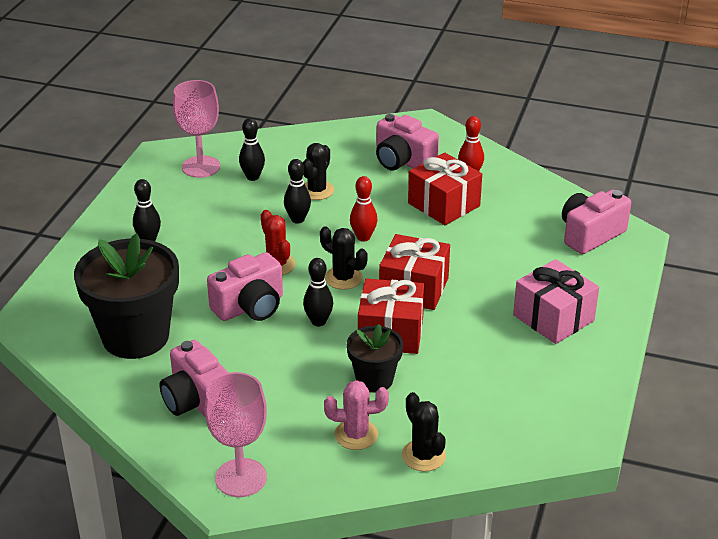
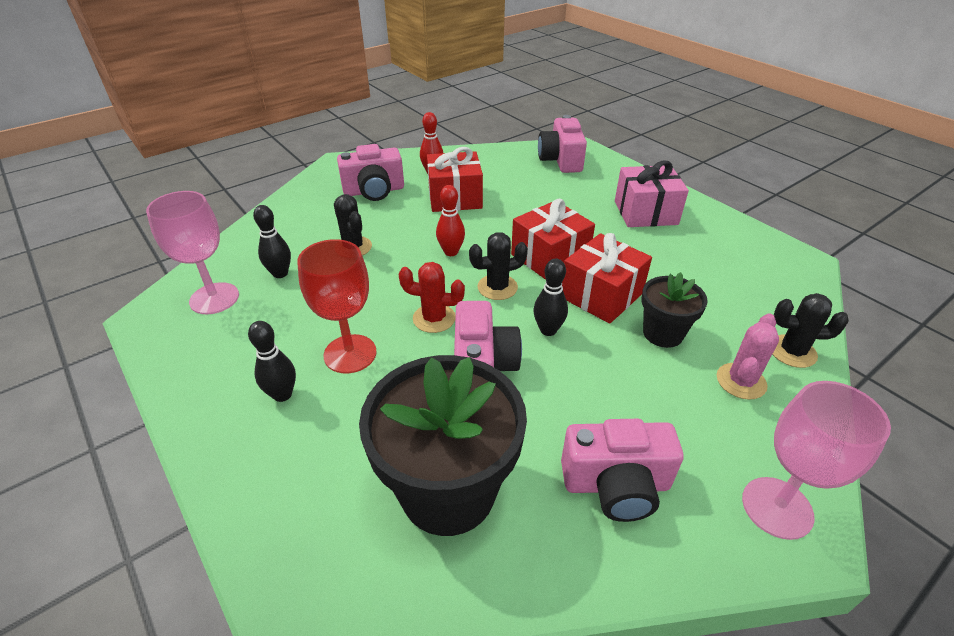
camera: 55 degrees left, 5 degrees up
(206, 247) = (350, 354): none -> red goblet
(297, 219) = (380, 276): black bowling pin -> none

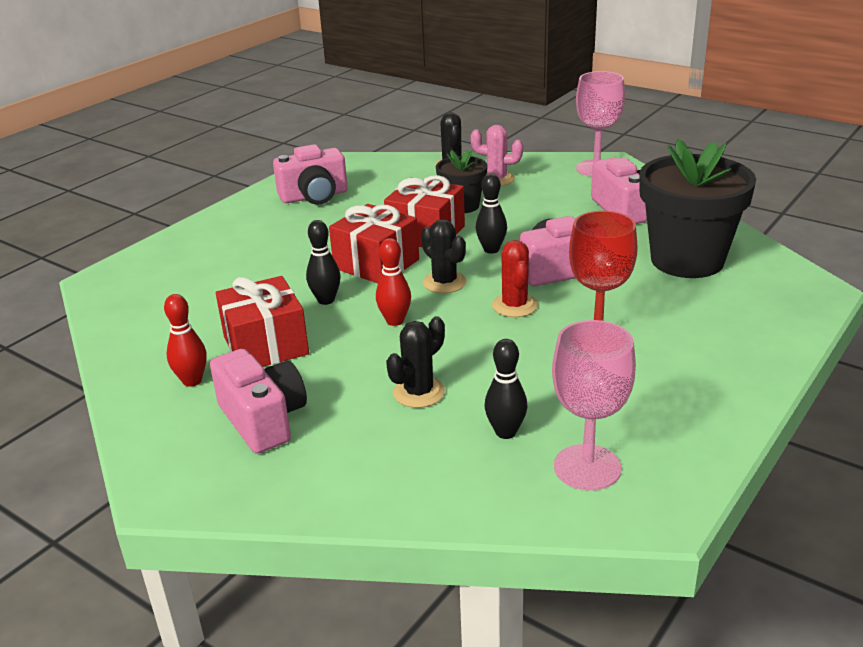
camera: 105 degrees left, 10 degrees down
(282, 394) = (676, 357): black bowling pin -> black bowling pin (326, 300)
(561, 160) = (142, 287): pink camera -> pink camera (314, 196)
(645, 212) = (267, 226): pink gift -> none

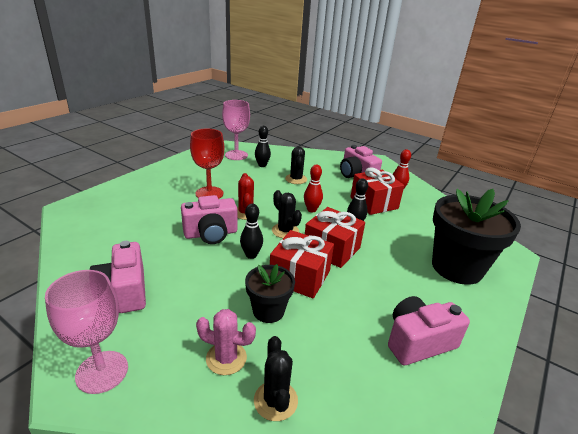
camera: 175 degrees right, 0 degrees up
(419, 392) = (296, 179): black cactus -> black cactus turned 45 degrees counterclockwise
(687, 260) = (122, 234): black flower pot -> black flower pot (457, 268)

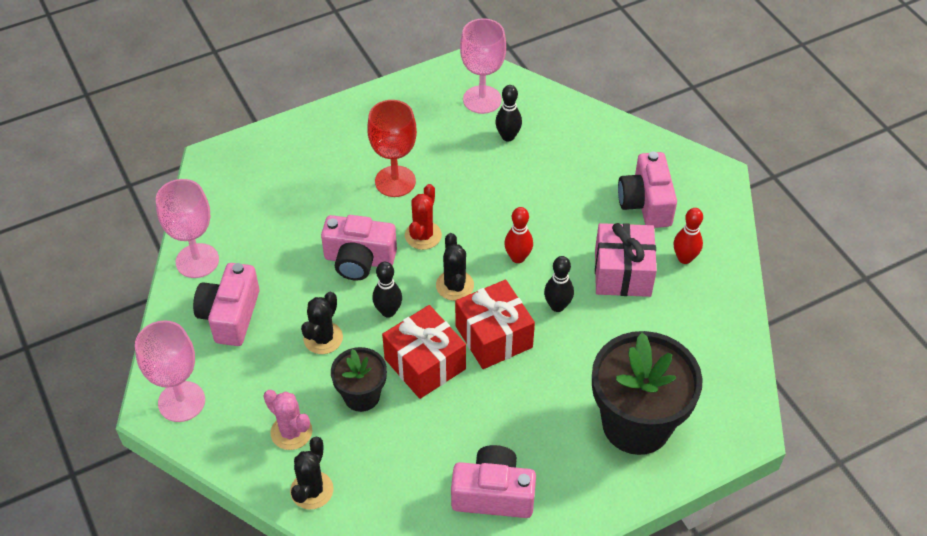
camera: 30 degrees right, 20 degrees up
(78, 264) = (197, 261): none -> pink goblet
(296, 179) = (539, 185): black cactus -> black cactus (323, 338)
(374, 203) = (622, 273): red gift -> pink gift

